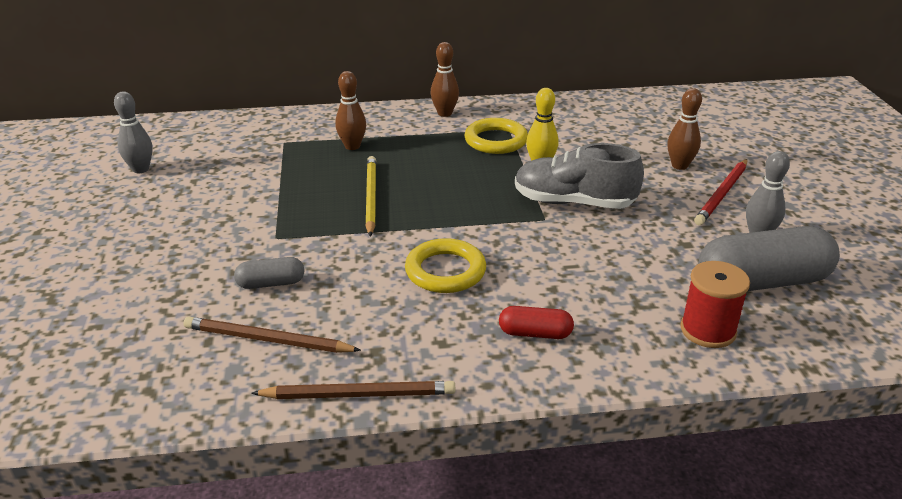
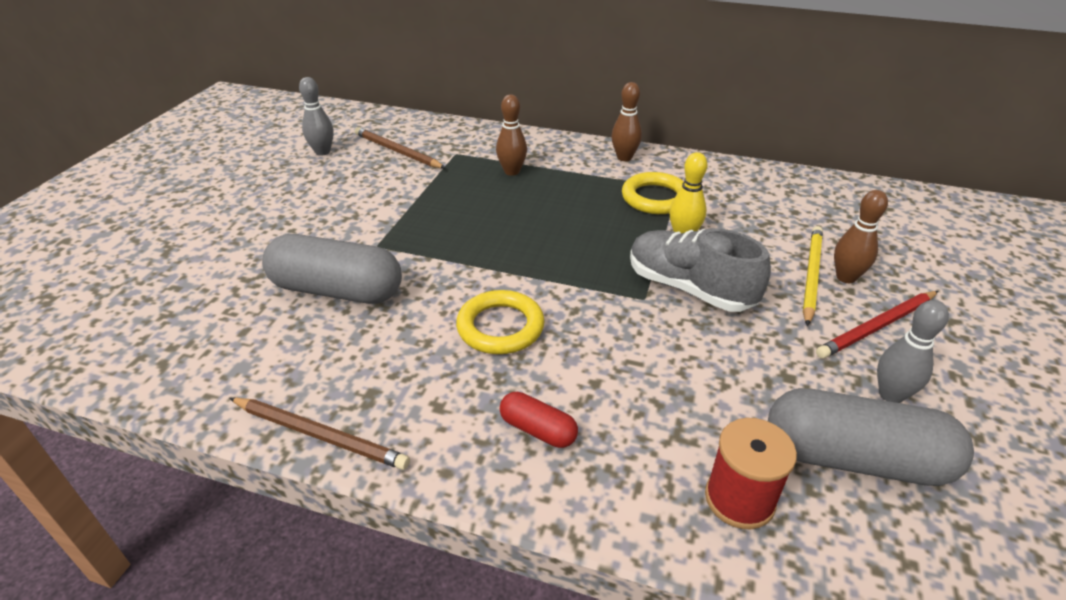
camera: 25 degrees right, 5 degrees up
(267, 340) = (290, 347): brown pencil -> brown pencil (397, 151)
(271, 283) = (337, 290): grey capsule -> grey capsule, size x2.07
(371, 197) = (489, 227): yellow pencil -> yellow pencil (811, 275)

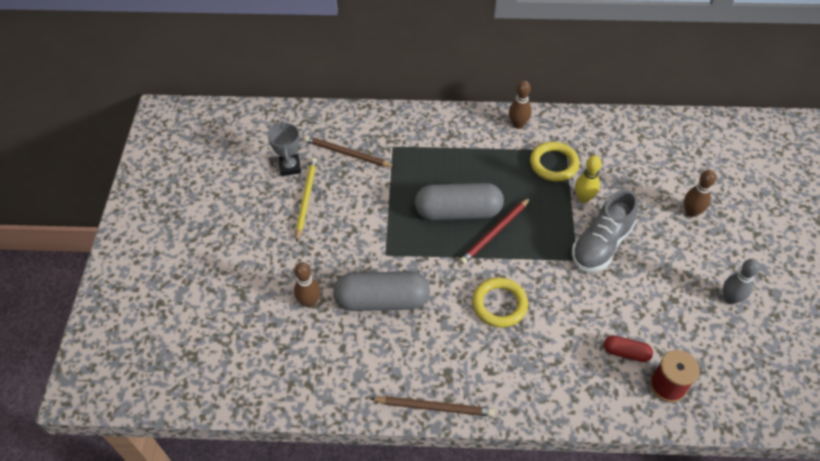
camera: 15 degrees left, 15 degrees up
(322, 152) = (290, 167): grey bowling pin -> grey trophy
(512, 171) = (443, 158): brown bowling pin -> brown bowling pin (309, 302)
(538, 430) = (552, 372): red capsule -> red capsule (626, 353)
(689, 288) = (601, 244): grey shoe -> grey shoe turned 75 degrees counterclockwise
(811, 275) = (670, 215): yellow pencil -> yellow pencil (306, 199)
(854, 459) = (718, 346): grey capsule -> grey capsule (458, 212)
(877, 327) = (715, 249): red pencil -> red pencil (495, 232)

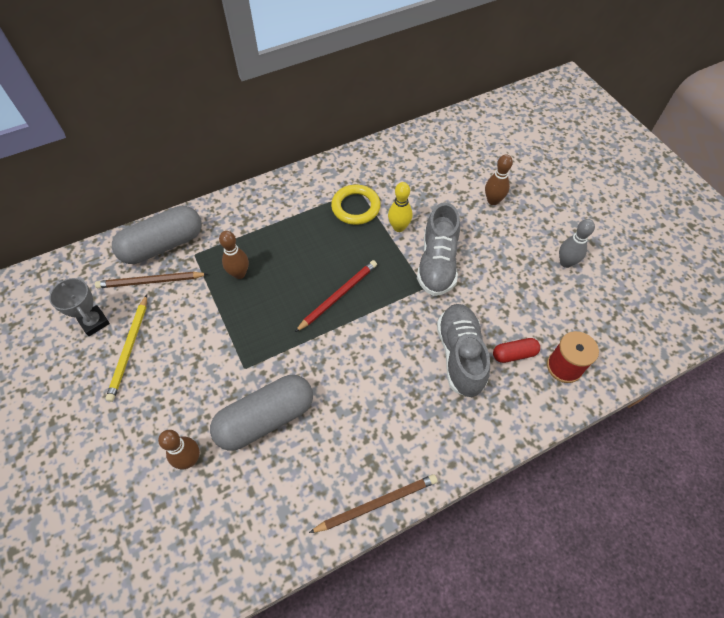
camera: 30 degrees left, 5 degrees up
(306, 199) = (129, 349): yellow pencil -> yellow pencil turned 150 degrees counterclockwise
(458, 212) = (293, 291): grey capsule -> grey capsule (163, 245)
(495, 232) = (338, 296): red pencil -> red pencil turned 150 degrees counterclockwise
(499, 304) = (380, 364): yellow ring -> none
(518, 124) = (303, 184): brown bowling pin -> brown bowling pin (239, 273)
(575, 330) = (460, 355): none -> grey shoe

